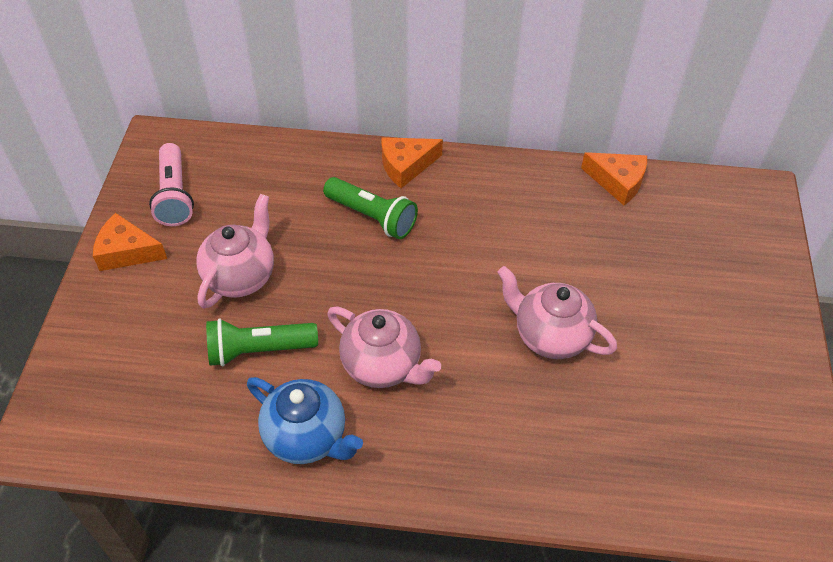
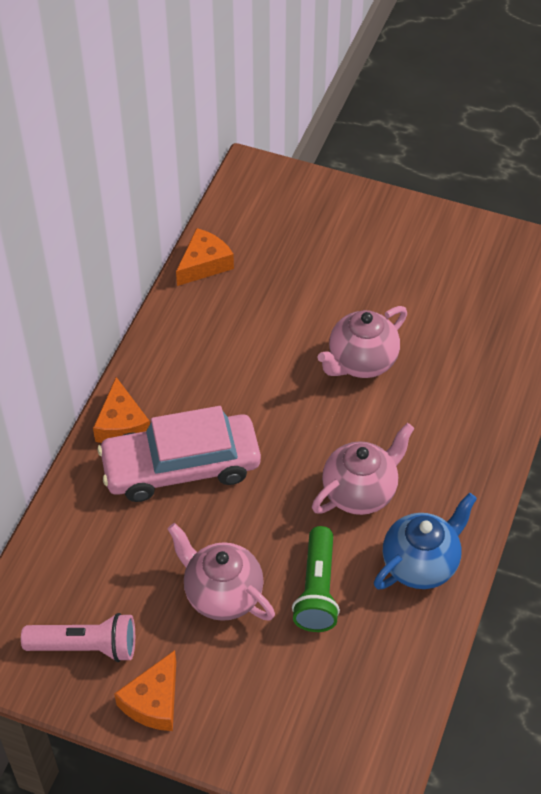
camera: 75 degrees left, 0 degrees up
(372, 217) = (181, 466): green flashlight -> pink car

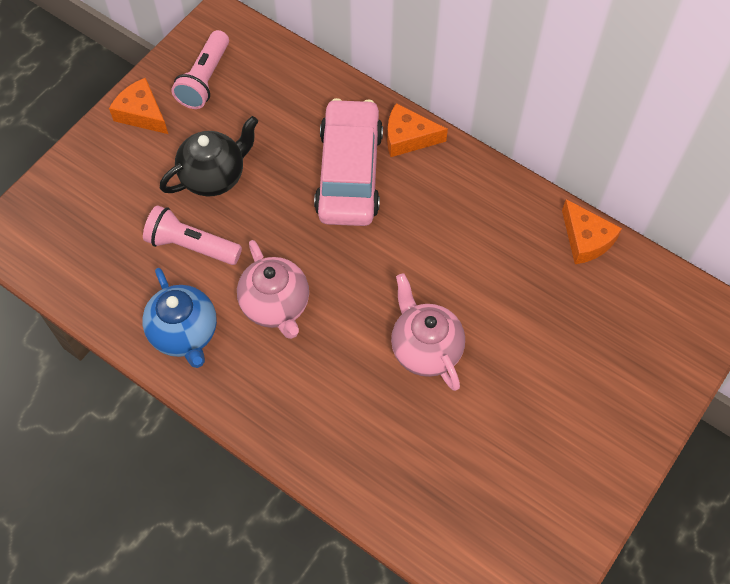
camera: 105 degrees right, 10 degrees up
(222, 594) = (214, 176): pink teapot -> black teapot
(317, 590) = (191, 245): green flashlight -> pink flashlight

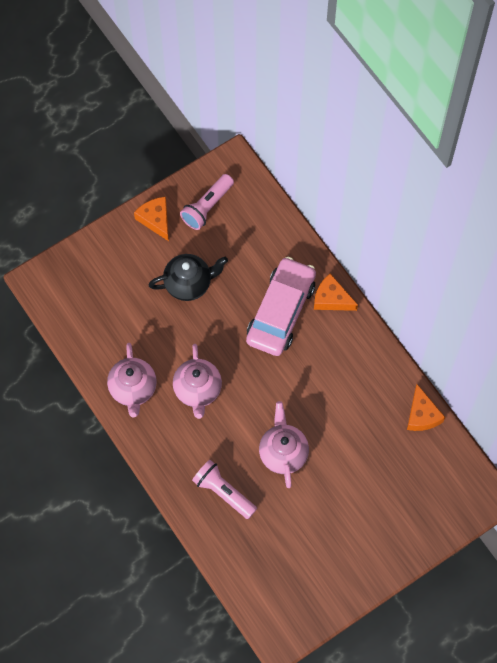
camera: 20 degrees right, 5 degrees up
(185, 334) = (133, 389): blue teapot -> pink teapot
(191, 245) = (157, 329): pink flashlight -> pink flashlight (223, 492)

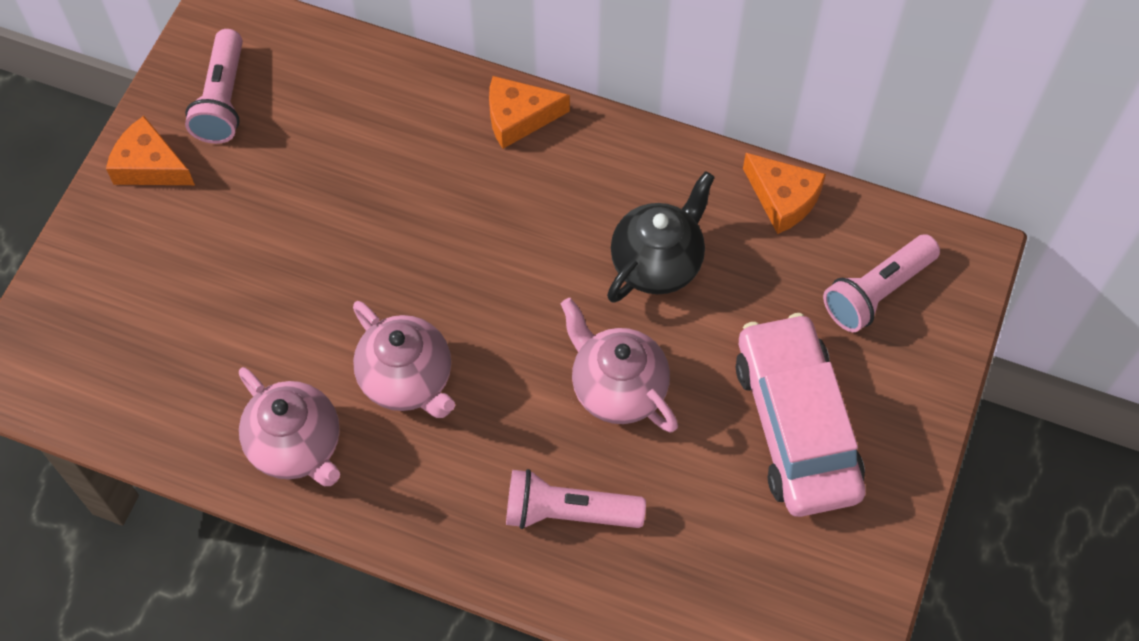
camera: 35 degrees left, 5 degrees down
(189, 284) = (275, 228): black teapot -> black teapot (657, 263)
(281, 312) = (454, 182): pink car -> pink car (796, 425)
(430, 485) = (876, 292): none -> pink flashlight

